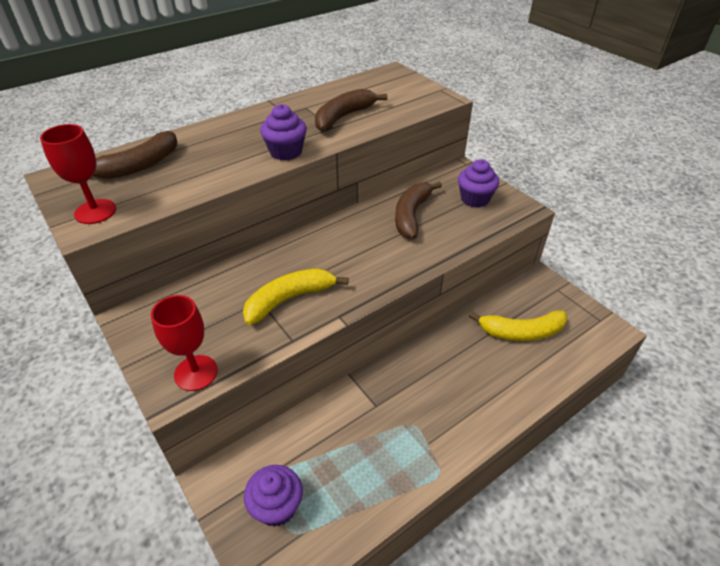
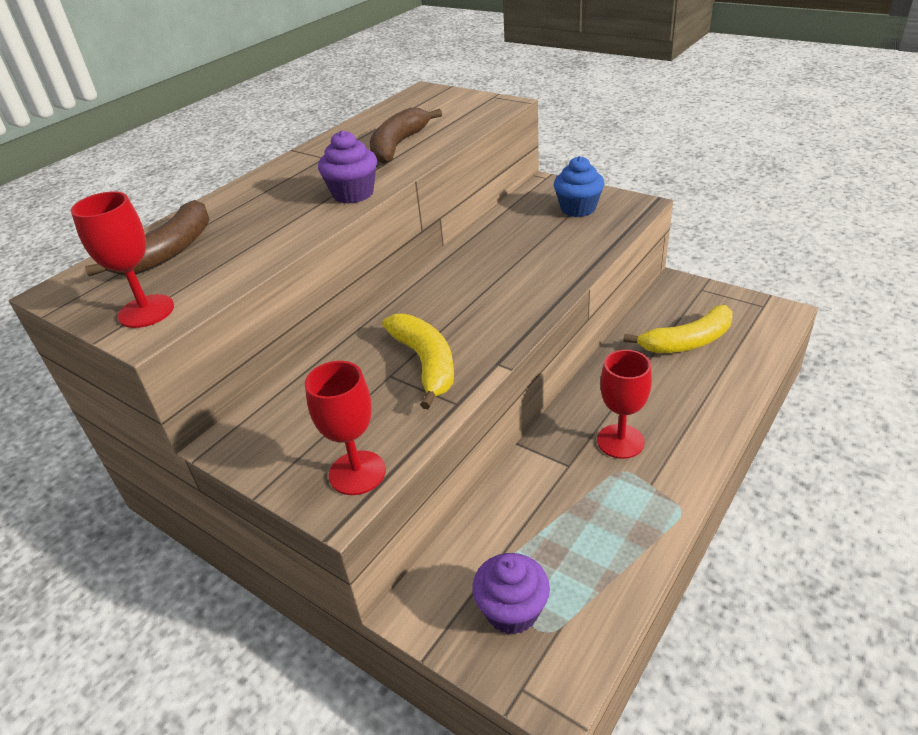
camera: 15 degrees left, 5 degrees down
(289, 299) = (425, 363): yellow banana -> yellow banana turned 120 degrees clockwise
(412, 215) = (516, 242): brown banana -> none
(424, 399) = (620, 441): none -> red goblet
(475, 199) = (578, 209): purple cupcake -> blue cupcake

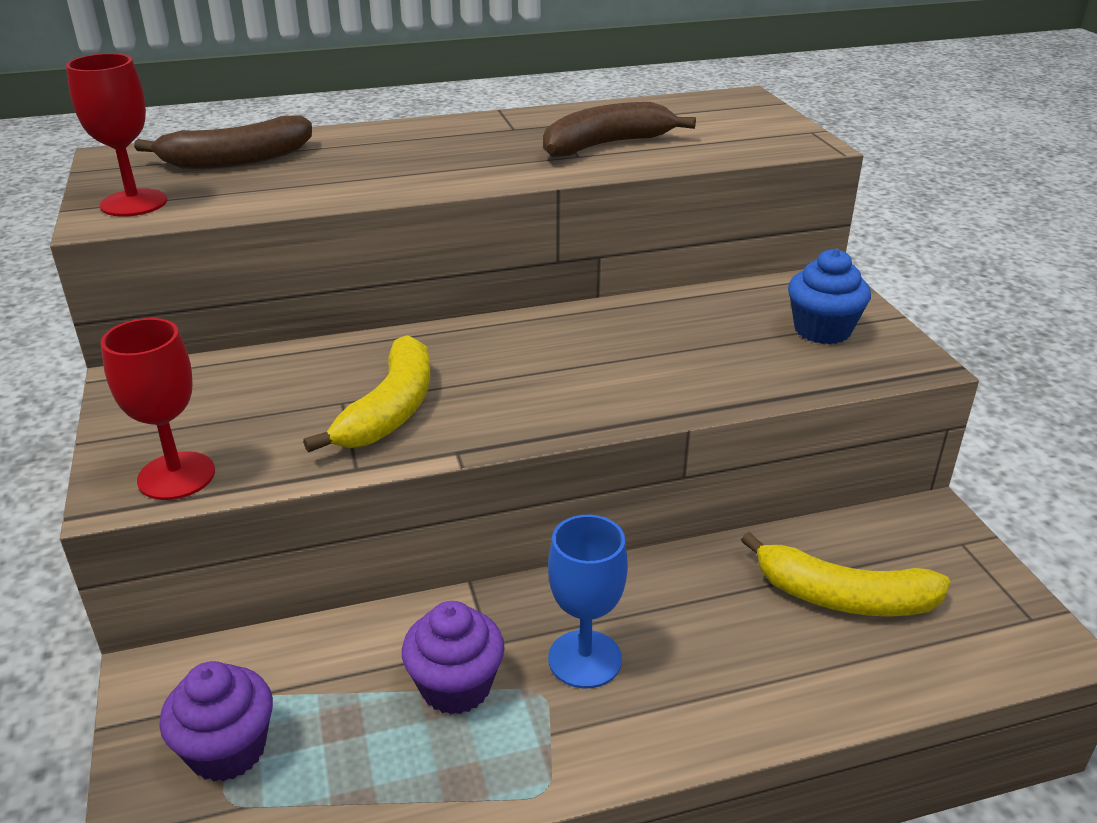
camera: 35 degrees right, 5 degrees down
(353, 194) = (473, 175): purple cupcake -> purple cupcake (456, 686)
(620, 441) = (585, 659): red goblet -> blue goblet

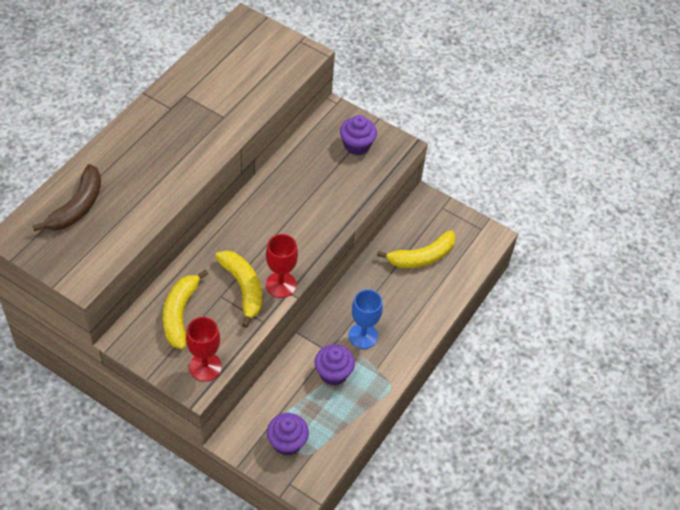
camera: 45 degrees left, 20 degrees up
(134, 203) = (78, 263): red goblet -> red goblet (281, 285)
(251, 392) = (180, 314): none -> yellow banana
(606, 145) = (226, 101): brown banana -> none
(822, 330) = (357, 145): blue cupcake -> purple cupcake

